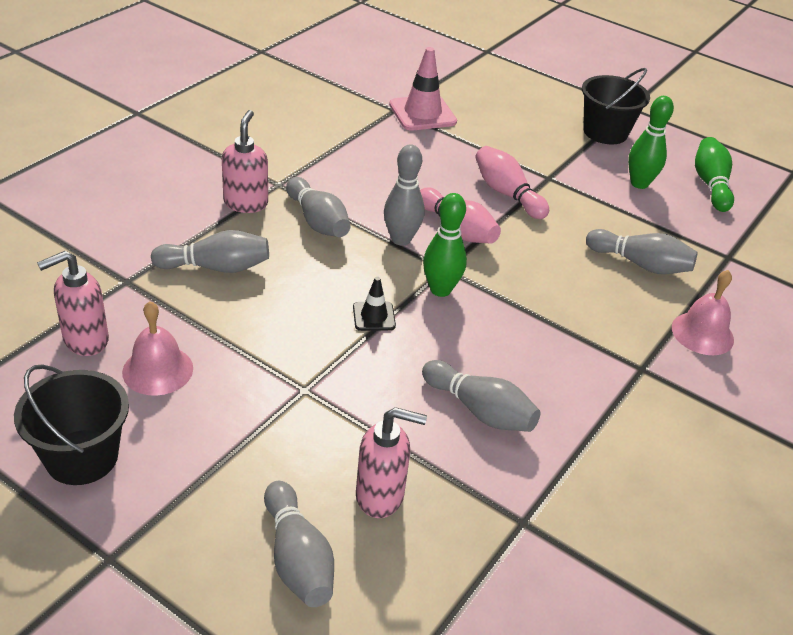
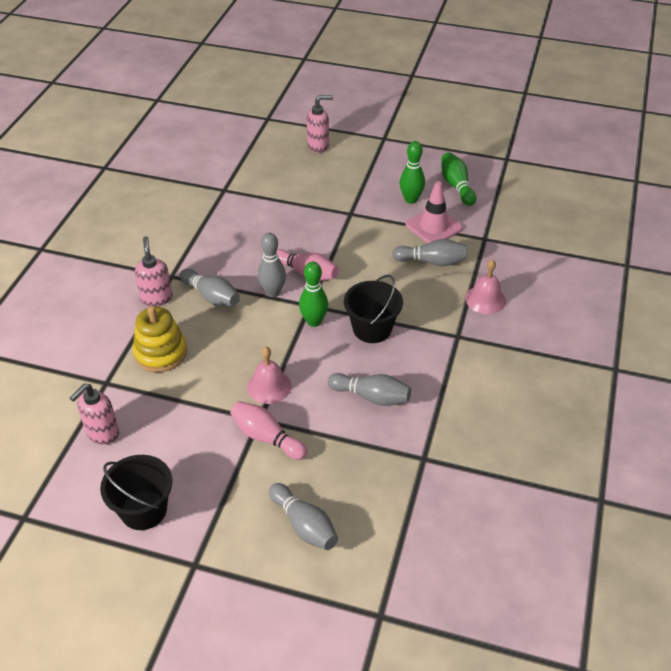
camera: 15 degrees left, 5 degrees up
(157, 370) = (160, 437): pink bell -> pink bell (269, 386)
(216, 267) = (160, 353): grey bowling pin -> yellow stacking toy
(374, 316) = (280, 354): black traffic cone -> none
(380, 496) = (335, 471): pink soap dispenser -> pink soap dispenser (318, 146)
(422, 113) = (244, 187): pink traffic cone -> pink traffic cone (433, 226)
(507, 194) = (328, 235): pink bowling pin -> pink bowling pin (267, 437)
(605, 132) = (374, 164): black bucket -> black bucket (372, 329)

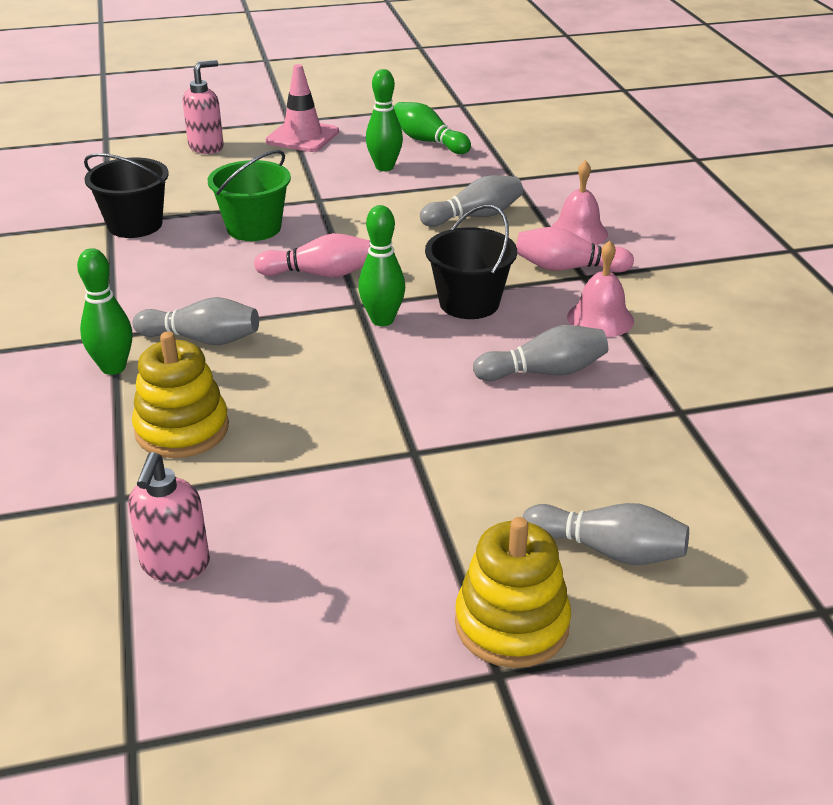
camera: 30 degrees left, 10 degrees down
(144, 510) = (344, 638): black bucket -> black bucket (135, 225)
(156, 298) = (113, 367): pink soap dispenser -> green bowling pin
(222, 542) = (511, 624): none -> yellow stacking toy
(267, 437) = (448, 469): pink bowling pin -> pink bowling pin (567, 268)
(269, 386) = (391, 410): pink bell -> pink bell (600, 318)
(273, 292) = (291, 307): grey bowling pin -> none
(297, 223) = (254, 228): none -> green bucket
(433, 226) = (441, 184): pink traffic cone -> pink traffic cone (302, 137)

